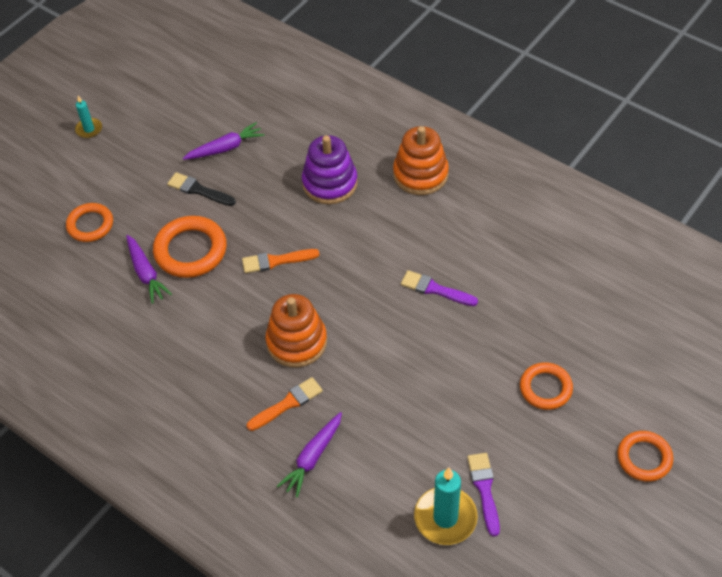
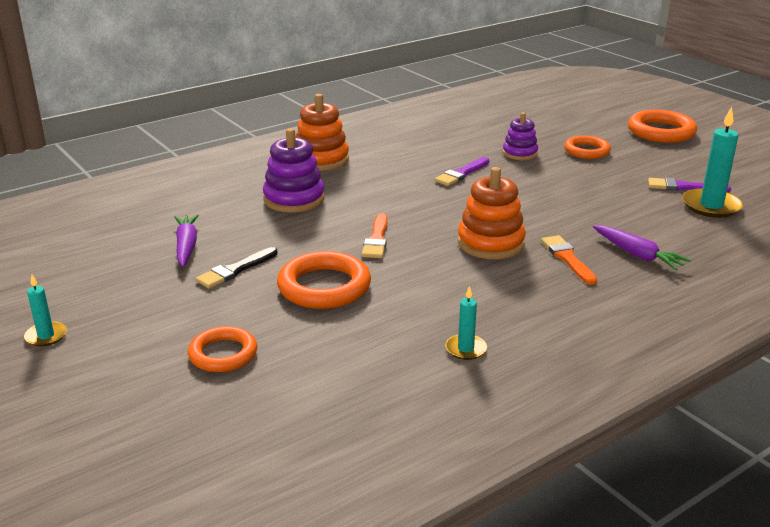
camera: 75 degrees left, 25 degrees down
(128, 358) = (465, 349): none -> turquoise candle
(146, 273) = (338, 321): purple carrot -> none
(510, 328) = (520, 153): none -> purple stacking toy
(644, 458) = (661, 132): orange ring -> orange ring, size x1.53

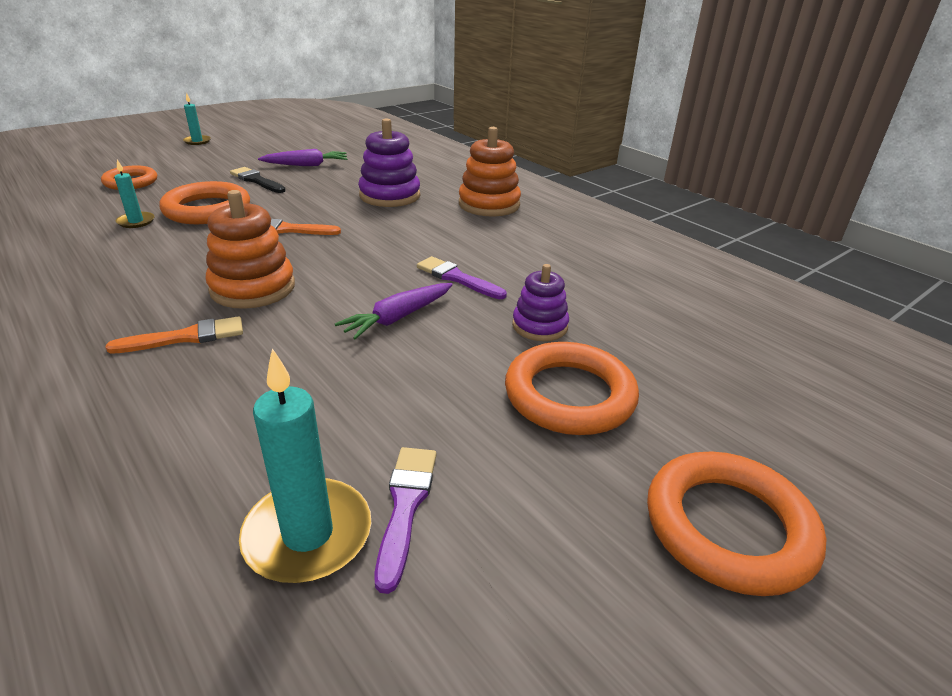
camera: 85 degrees right, 5 degrees up
(465, 349) = (45, 265): turquoise candle -> turquoise candle (136, 221)
(586, 151) = (569, 395): orange ring -> orange ring, size x1.53
(637, 254) = (162, 399): purple carrot -> purple carrot (398, 317)

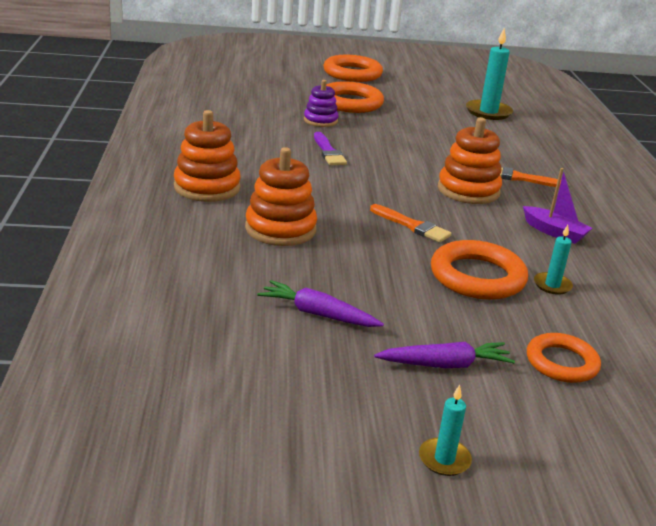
camera: 145 degrees left, 5 degrees down
(131, 270) = (554, 232): none -> purple boat
(256, 180) = (402, 306): black brush -> none
(390, 196) = (280, 229): purple stacking toy -> orange stacking toy
(398, 317) = (391, 147): purple carrot -> purple carrot (445, 365)
(405, 506) = (451, 106): purple brush -> none

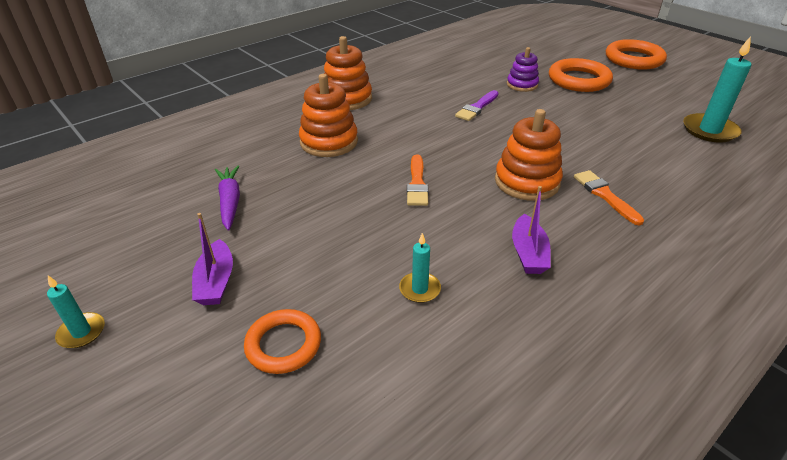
camera: 55 degrees right, 10 degrees up
(445, 365) = (216, 282): purple carrot -> purple boat
(477, 277) = (377, 244): orange ring -> none

